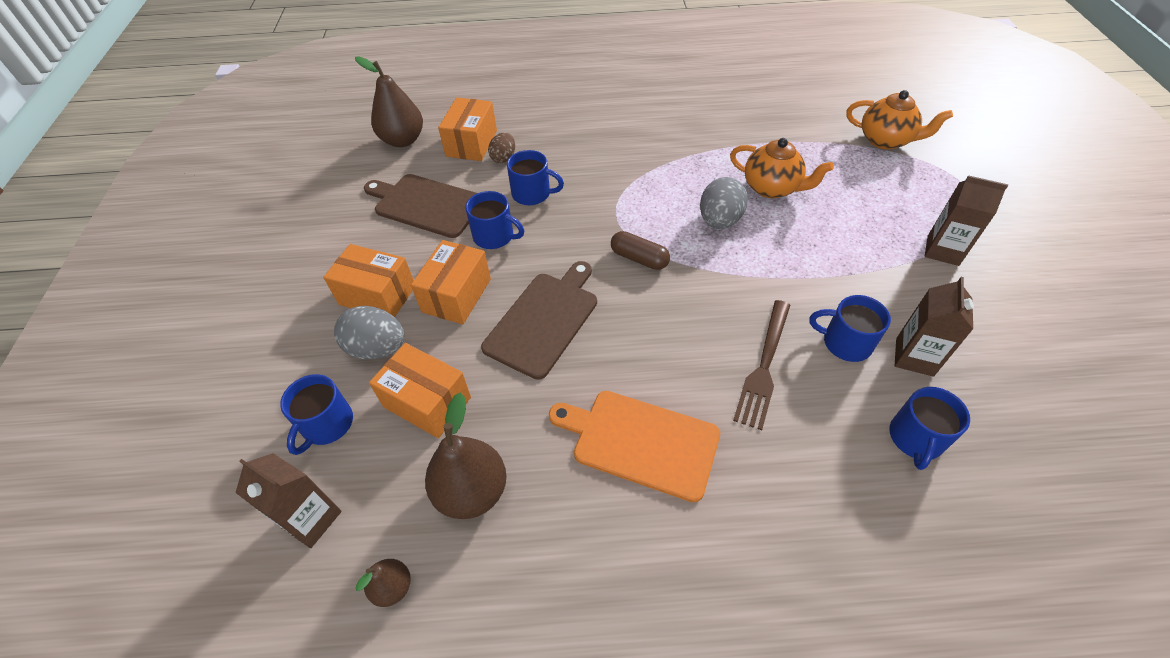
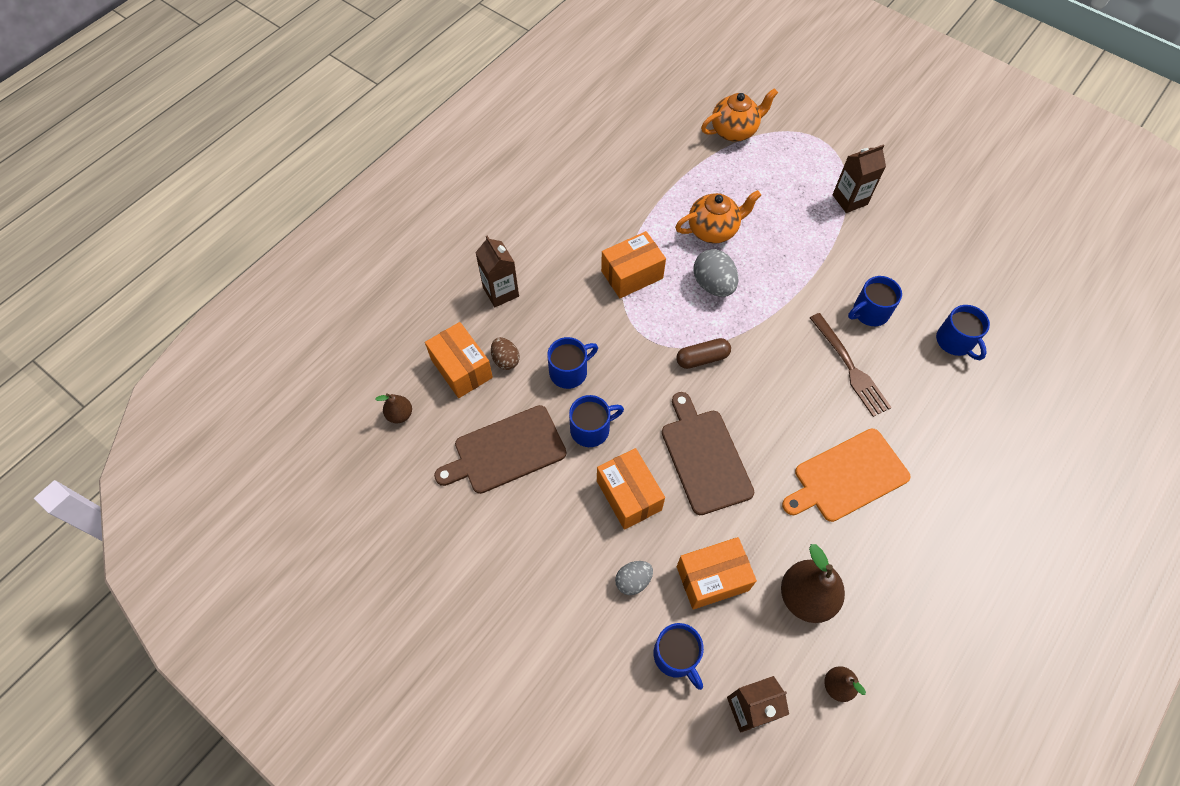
camera: 50 degrees left, 10 degrees up
(377, 295) = (577, 548): orange box -> orange box (632, 274)
(377, 348) = (633, 581): grey egg -> grey egg, size x0.63
(403, 140) = (400, 414): brown pear -> brown pear, size x0.52
(914, 357) = (907, 290): brown carton -> brown carton (501, 292)

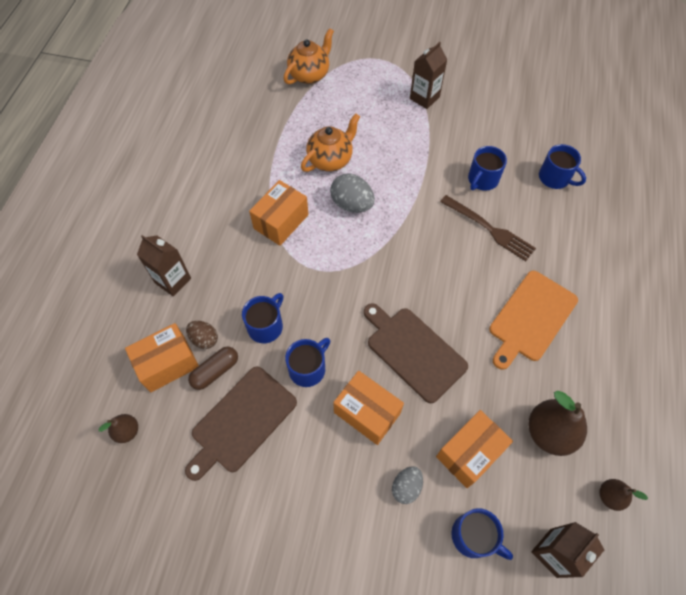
camera: 25 degrees left, 0 degrees up
(462, 368) = (167, 363): orange box -> orange box turned 60 degrees counterclockwise
(702, 358) = (372, 269): brown capsule -> brown capsule (215, 371)

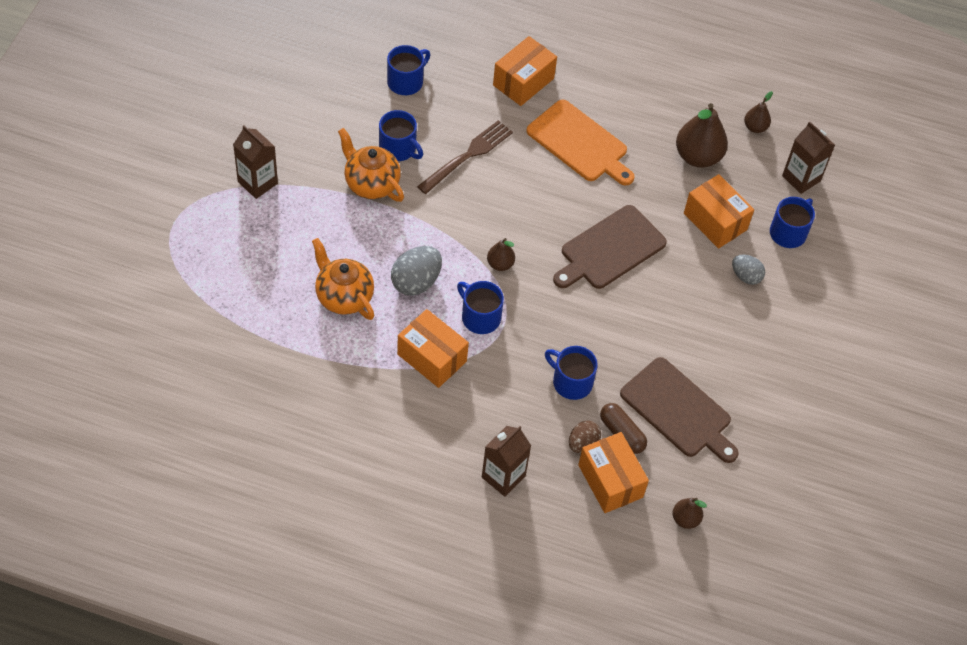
camera: 90 degrees left, 5 degrees down
(308, 368) = (623, 345): blue mug -> blue mug (480, 317)
(309, 75) = (187, 306): orange teapot -> orange teapot (371, 183)
(367, 413) = (673, 298): orange box -> orange box (523, 82)
(380, 262) = (500, 264): none -> brown pear

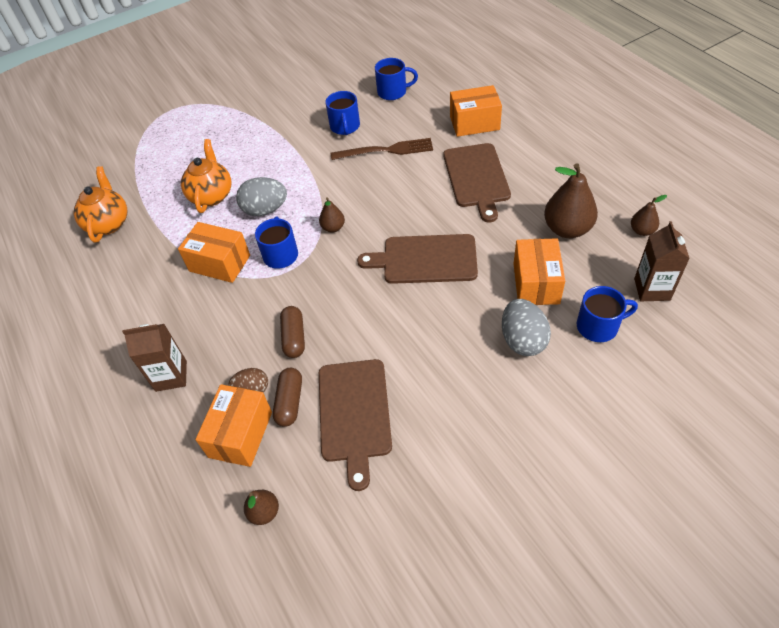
camera: 50 degrees right, 5 degrees down
(257, 182) = (240, 109): brown carton -> none
(371, 183) = (305, 139): orange teapot -> orange teapot (108, 223)
(432, 358) = (219, 263): orange box -> orange box turned 60 degrees counterclockwise
(571, 382) = (294, 337): blue mug -> brown capsule
(580, 143) = (477, 178): orange cutting board -> brown cutting board
(746, 276) = (523, 340): grey egg -> grey egg, size x1.59

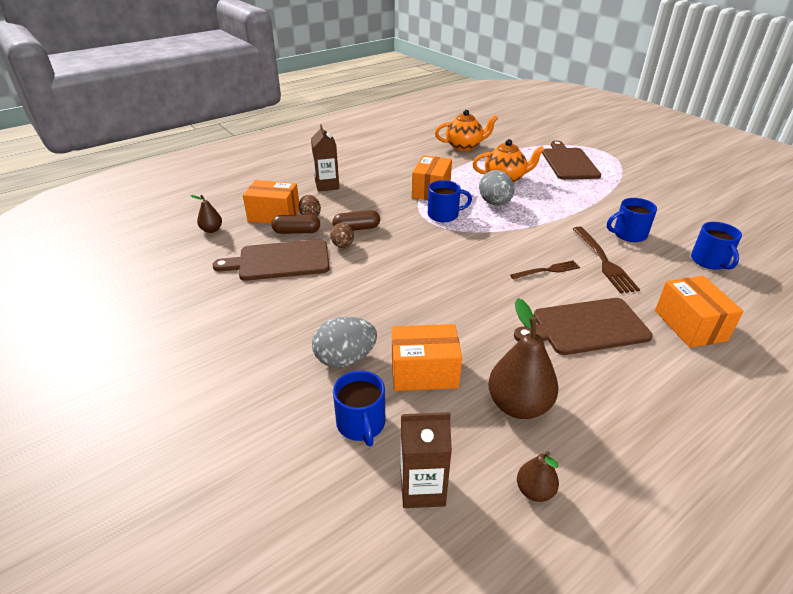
camera: 80 degrees right, 15 degrees down
(330, 350) = (342, 246): none -> brown egg
(333, 228) = (481, 237): brown pear -> none
(396, 188) = (548, 270): none -> brown fork
(425, 259) = (449, 292): brown cutting board -> brown cutting board (569, 162)

